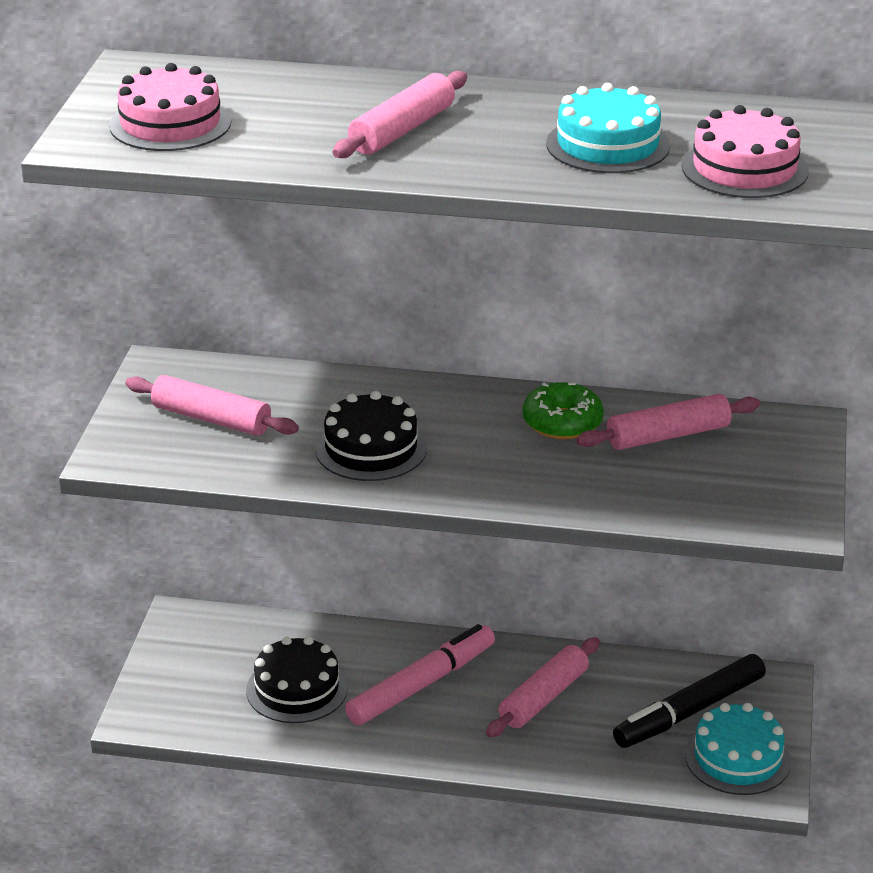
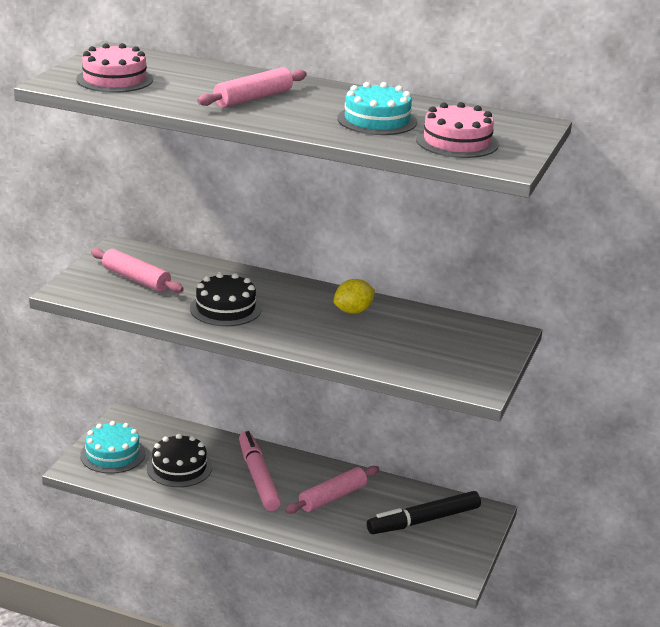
camera: 10 degrees right, 5 degrees down
(421, 685) = (258, 477): pink marker -> pink marker turned 75 degrees counterclockwise
(562, 422) = (353, 311): green donut -> yellow lemon
(668, 436) = (417, 327): pink rolling pin -> none
(737, 758) = (444, 553): turquoise cake -> turquoise cake (113, 454)

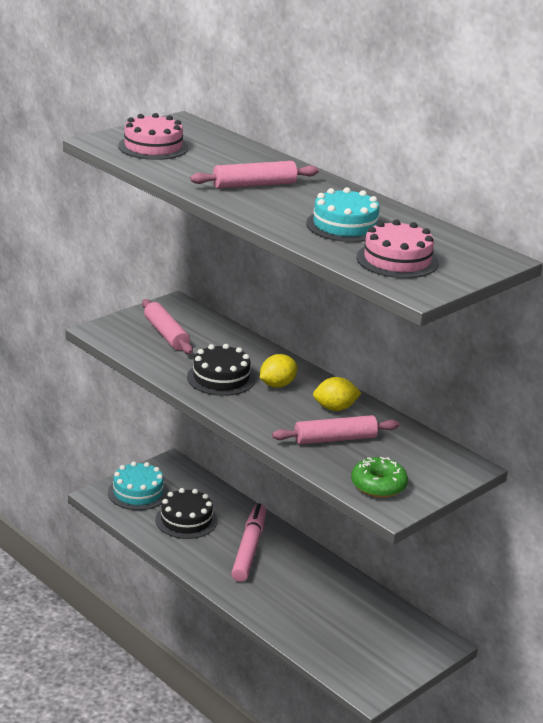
camera: 25 degrees right, 0 degrees up
(283, 302) = (277, 385): none -> yellow lemon
(332, 497) = (304, 586): pink rolling pin -> pink rolling pin (335, 439)
(424, 521) = (374, 633): black marker -> none
(451, 371) = (378, 485): none -> green donut

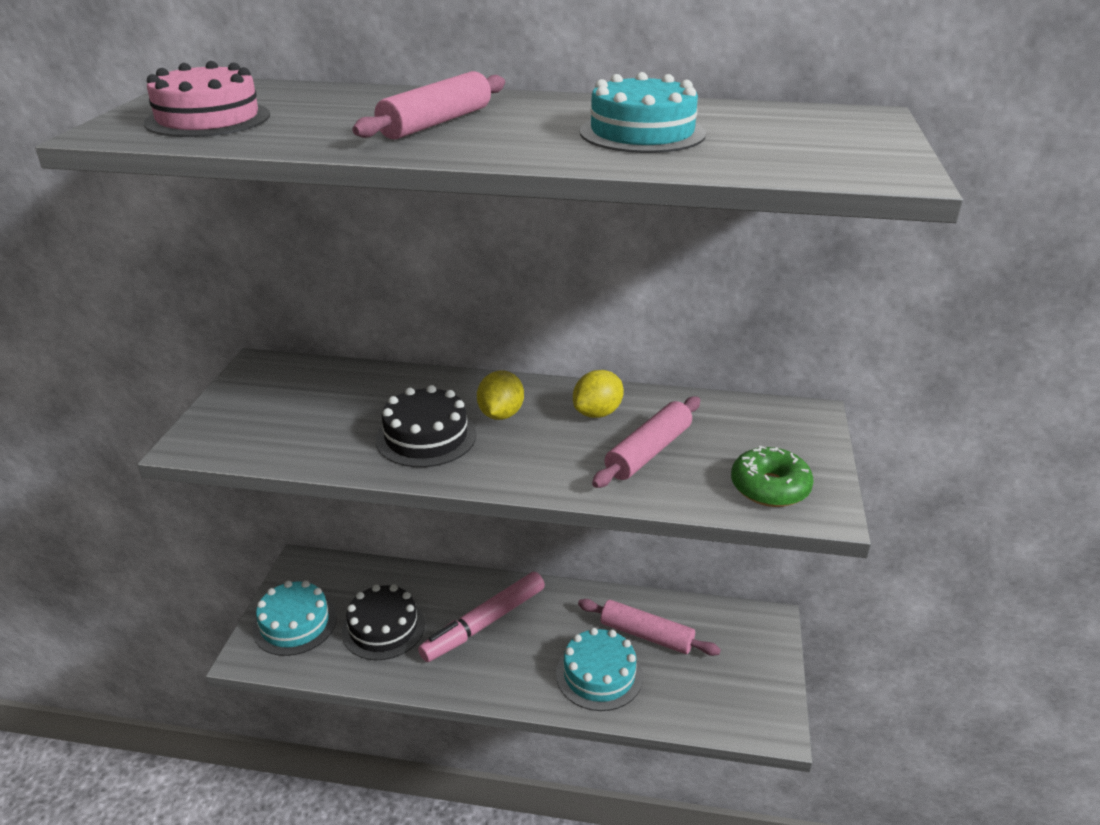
camera: 35 degrees left, 5 degrees up
(166, 334) = (291, 410): pink rolling pin -> pink rolling pin (646, 635)
(249, 548) = (484, 623): pink marker -> pink marker turned 105 degrees counterclockwise
(290, 609) = (599, 674): none -> turquoise cake
(397, 260) = (786, 149): pink cake -> none

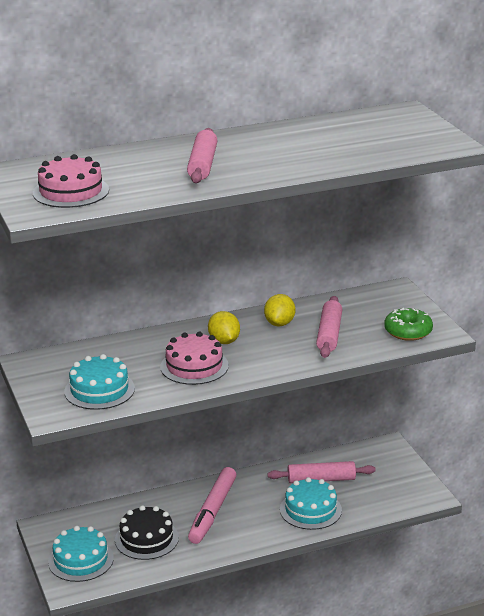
camera: 30 degrees left, 5 degrees down
(426, 437) = (194, 366): black cake -> pink cake
(642, 133) = (315, 147): turquoise cake -> turquoise cake (99, 390)

